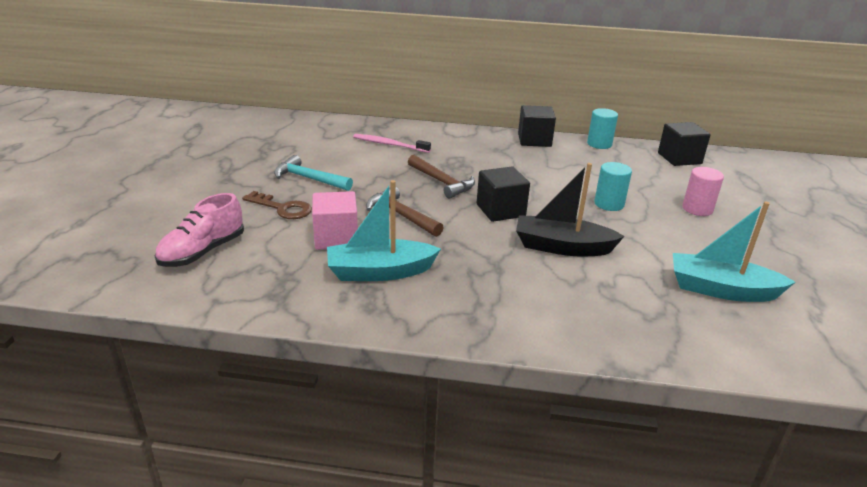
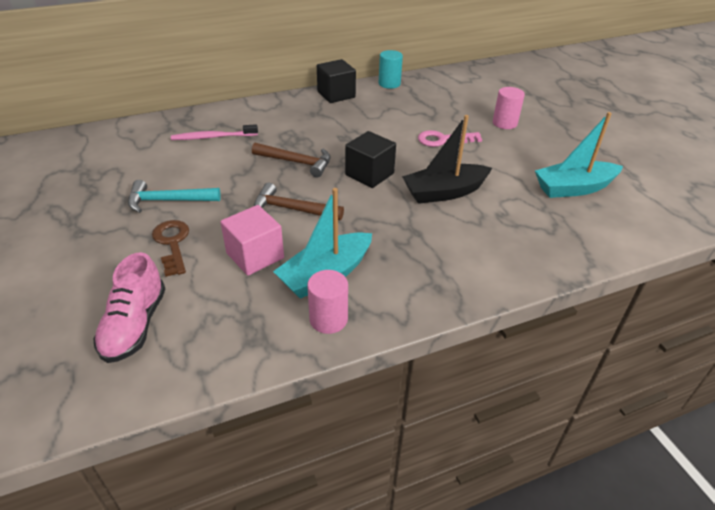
camera: 30 degrees left, 10 degrees up
(282, 208) = (172, 243): brown key -> brown key turned 105 degrees counterclockwise
(348, 304) = (328, 319): none -> pink cylinder
(609, 204) = (443, 139): turquoise cylinder -> pink key
(679, 158) = (456, 80): black cube -> none

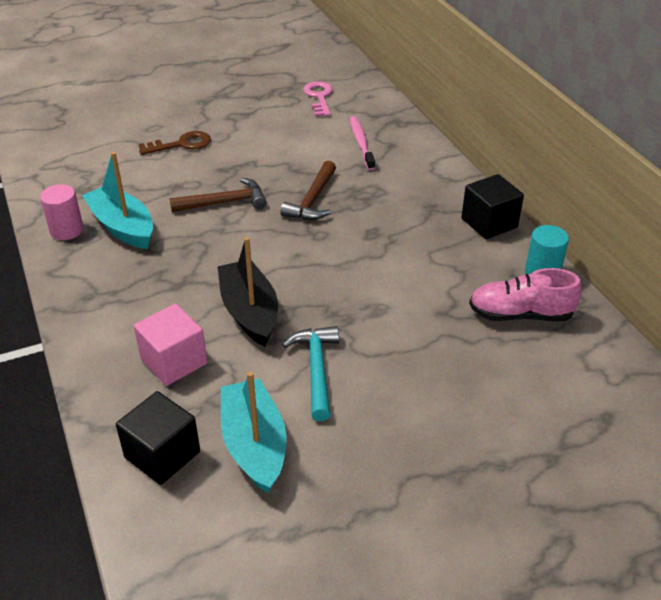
camera: 90 degrees right, 0 degrees up
(135, 325) = (89, 142): pink shoe -> pink shoe (520, 315)
(168, 201) = (244, 134): turquoise hammer -> turquoise hammer (316, 370)
(255, 256) = (157, 187): pink cube -> pink cube (174, 361)
(292, 209) = (224, 202): brown hammer -> brown hammer turned 60 degrees clockwise
(369, 174) = (289, 253): black cube -> black cube (162, 454)
(443, 139) = (378, 320): pink key -> pink key (319, 97)
(504, 123) = (439, 393): pink cylinder -> none

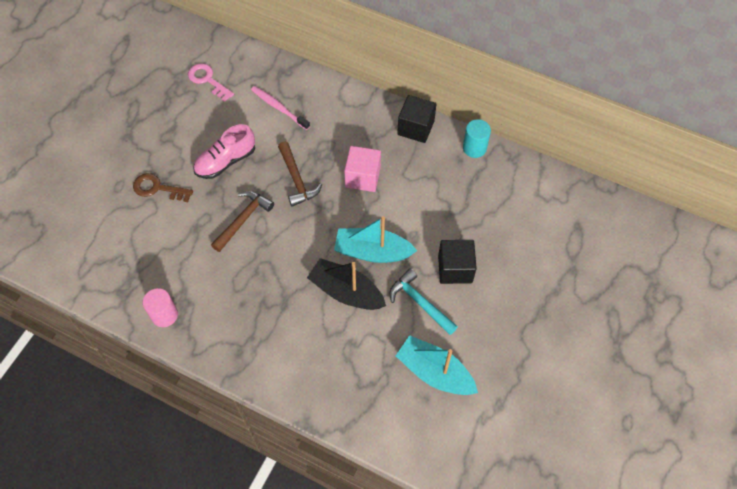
camera: 40 degrees left, 20 degrees up
(123, 227) = (199, 286): turquoise boat -> turquoise boat (372, 252)
(162, 454) = (396, 415): black cube -> black cube (455, 269)
(174, 361) = (340, 356): pink cube -> pink cube (362, 177)
(181, 144) = (157, 188): brown key -> brown key turned 105 degrees counterclockwise
(520, 315) = (488, 187): pink shoe -> pink shoe (226, 161)

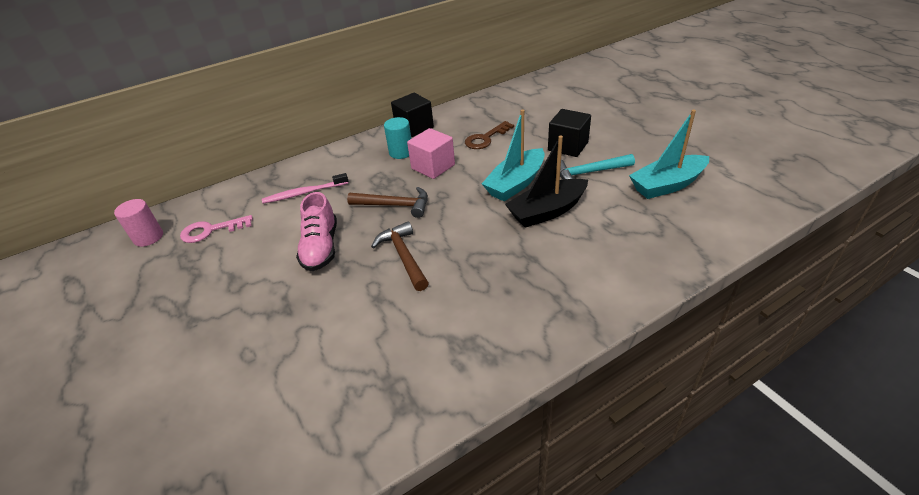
camera: 55 degrees left, 20 degrees down
(157, 188) = (292, 316): brown key -> brown key (485, 138)
(164, 315) = (472, 369): pink cylinder -> pink cylinder (148, 237)
(474, 148) = (462, 108): turquoise cylinder -> turquoise cylinder (401, 152)

